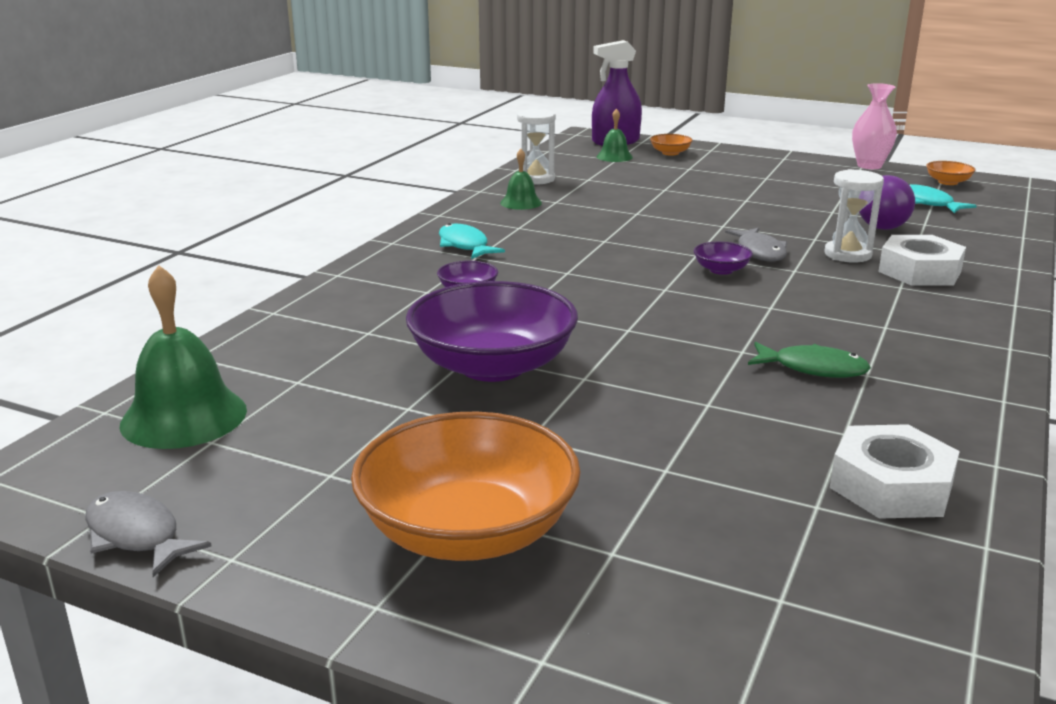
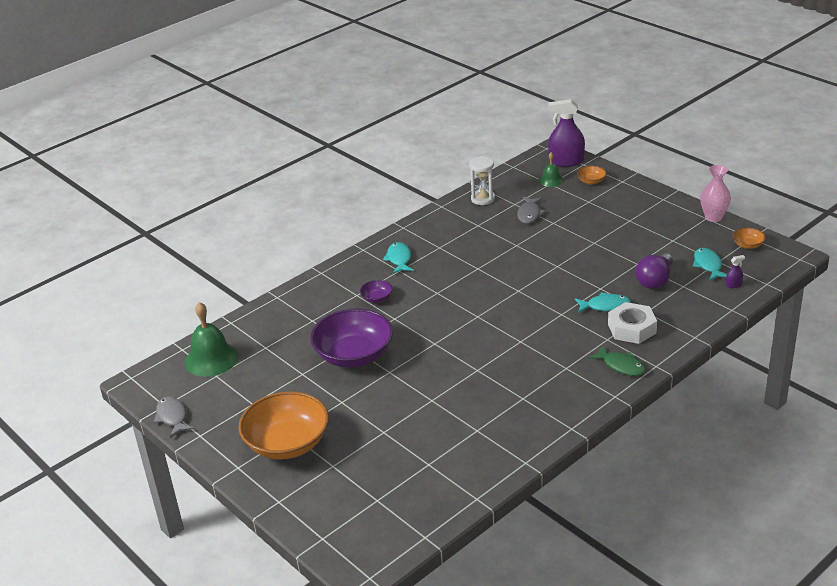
camera: 25 degrees right, 10 degrees up
(521, 203) = (457, 223): green bell -> none
(721, 270) = (521, 306): purple bowl -> none
(759, 252) = (556, 294): grey fish -> grey fish (529, 214)
(813, 368) = (500, 388): green fish -> green fish (621, 366)
(847, 254) = (605, 306): white hourglass -> turquoise fish
(891, 486) = (468, 462): white nut -> none
(987, 215) = (733, 284): none -> purple spray bottle

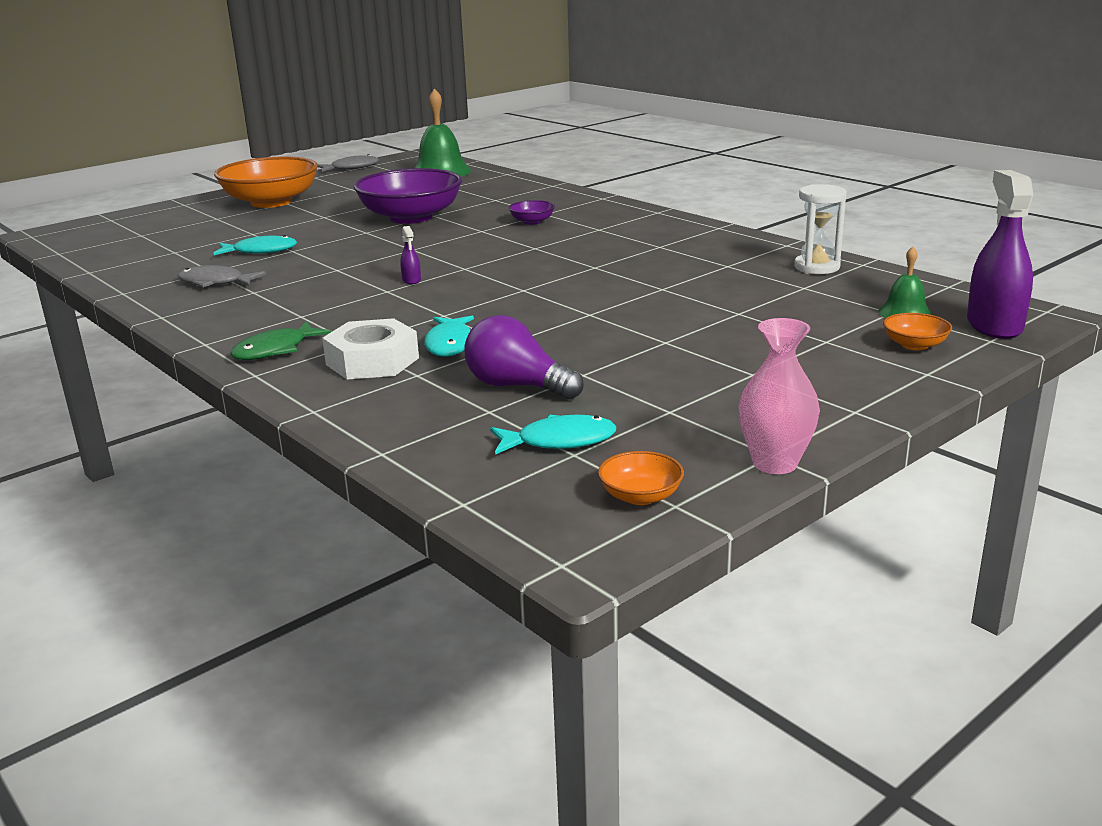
camera: 90 degrees right, 10 degrees down
(399, 259) = (628, 228): turquoise fish -> turquoise fish (260, 251)
(529, 214) = (767, 297): grey fish -> grey fish (215, 282)
(733, 284) = (473, 463): purple spray bottle -> purple spray bottle (411, 280)

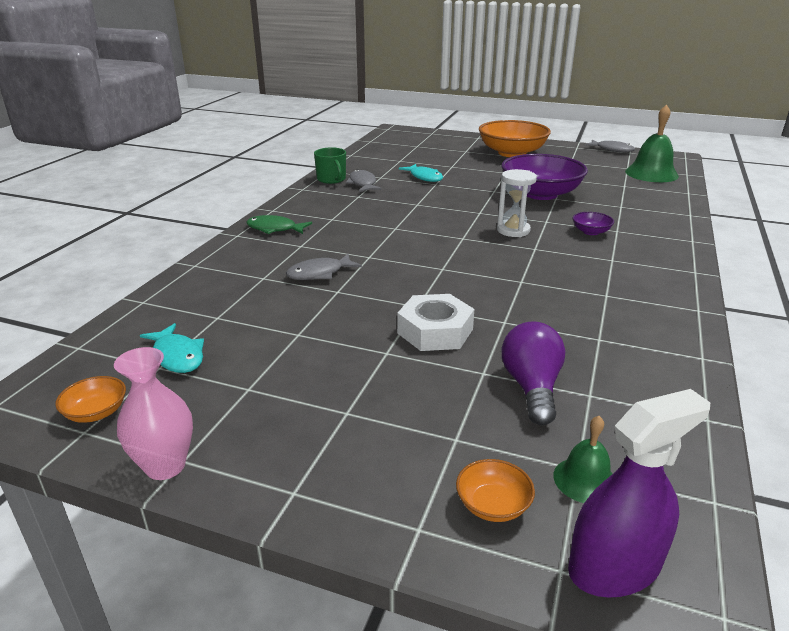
camera: 60 degrees right, 5 degrees up
(161, 296) = (331, 179): none -> green mug
(372, 361) = (275, 259): white nut -> white nut (435, 331)
(411, 280) = (421, 229): purple spray bottle -> none
(450, 344) = (319, 273): turquoise fish -> grey fish
(517, 386) = (262, 316): purple light bulb -> purple light bulb (531, 387)
(817, 267) = (658, 390): white hourglass -> white hourglass (513, 230)

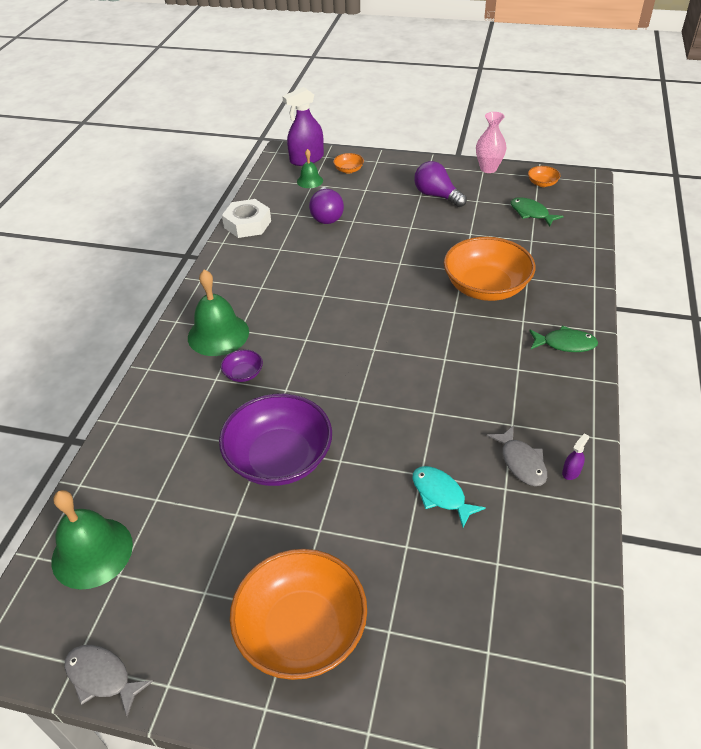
camera: 175 degrees right, 15 degrees up
(177, 356) = (531, 213): turquoise fish -> green fish
(315, 407) = (437, 196): none -> purple light bulb
(319, 273) = (486, 287): grey fish -> orange bowl
(331, 179) = (571, 472): green mug -> purple spray bottle
(435, 331) = (384, 244): white nut -> white nut (247, 224)
(513, 230) = (323, 367): white hourglass -> none
(635, 258) = (218, 334): none -> green bell

